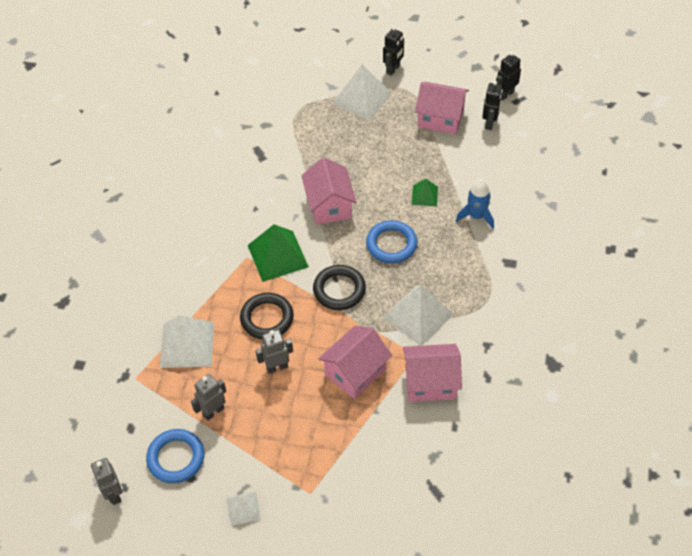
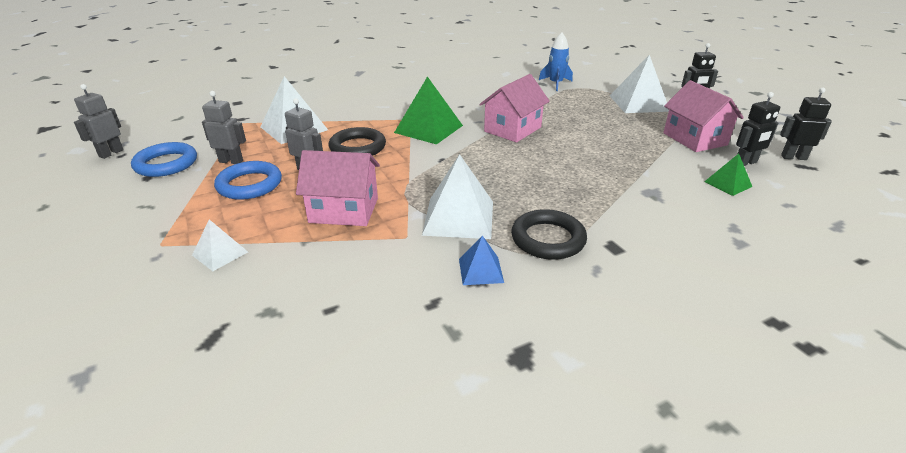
camera: 50 degrees right, 20 degrees down
(243, 508) = (120, 215): white pyramid -> white pyramid (220, 253)
(339, 290) = (431, 166): black ring -> black ring (548, 239)
(391, 244) = (520, 170): blue ring -> blue ring (249, 185)
(424, 195) = (601, 164): green pyramid -> green pyramid (728, 184)
(430, 382) = (379, 262): pink house -> none
(476, 216) = (632, 200): blue rocket -> blue rocket (555, 84)
(478, 338) = (481, 270): none -> blue pyramid

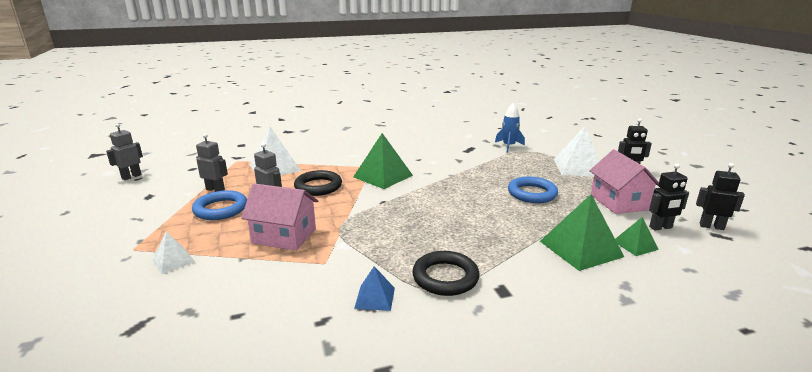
camera: 10 degrees right, 10 degrees down
(166, 164) = (167, 188): blue ring -> blue ring (532, 193)
(458, 217) = (375, 251): white pyramid -> none
(512, 129) = (454, 181): pink house -> none
(675, 193) = (580, 248): none -> green pyramid

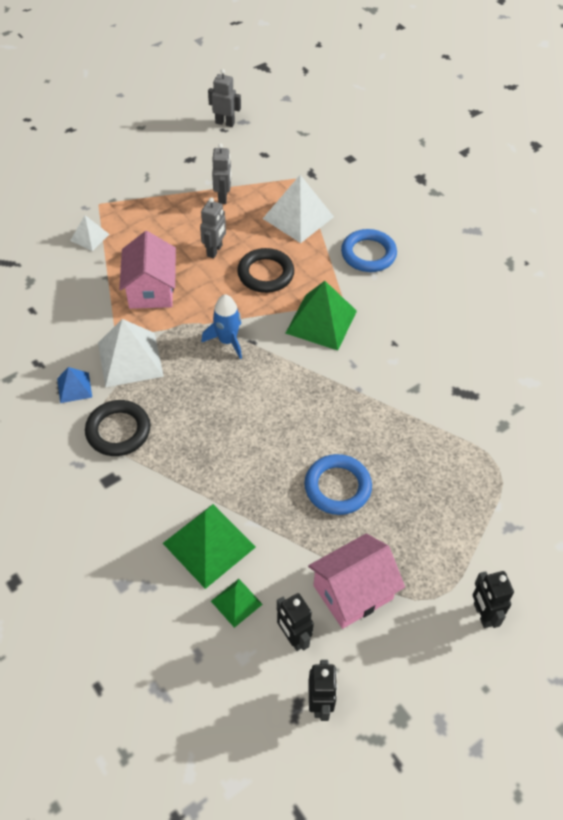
camera: 70 degrees right, 30 degrees up
(220, 209) = (185, 221): blue ring -> blue ring (368, 254)
(508, 146) = (506, 442): blue rocket -> blue rocket (227, 341)
(578, 167) = (462, 541): white pyramid -> white pyramid (130, 359)

